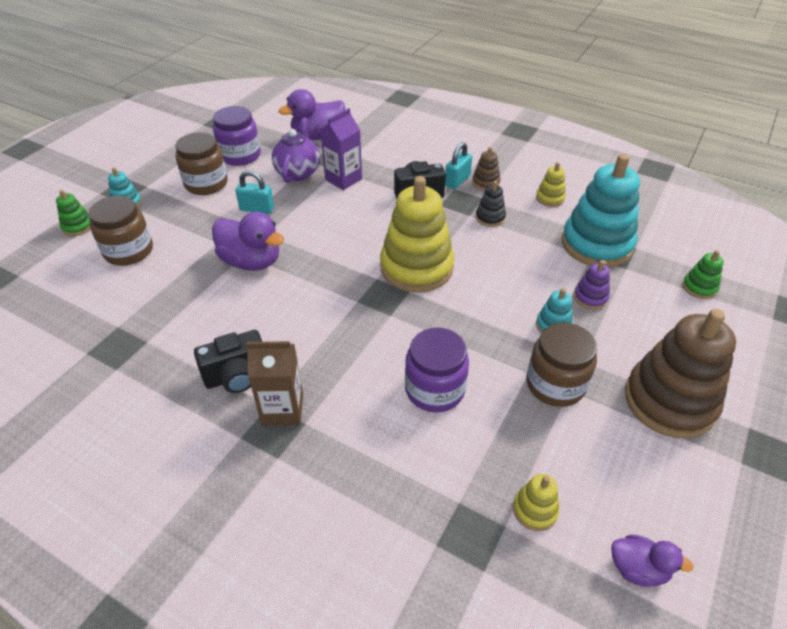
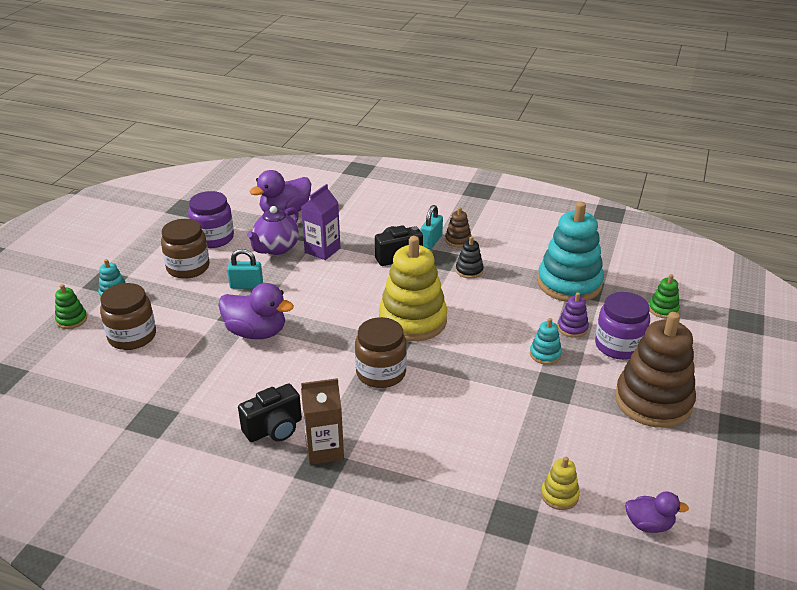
camera: 10 degrees left, 10 degrees down
(298, 172) = (276, 248): purple teapot -> purple teapot turned 150 degrees counterclockwise
(434, 389) = (454, 417): purple jar -> purple jar (618, 345)
(550, 198) = (519, 248): yellow stacking toy -> none
(555, 384) = (556, 400): brown jar -> brown jar (381, 373)

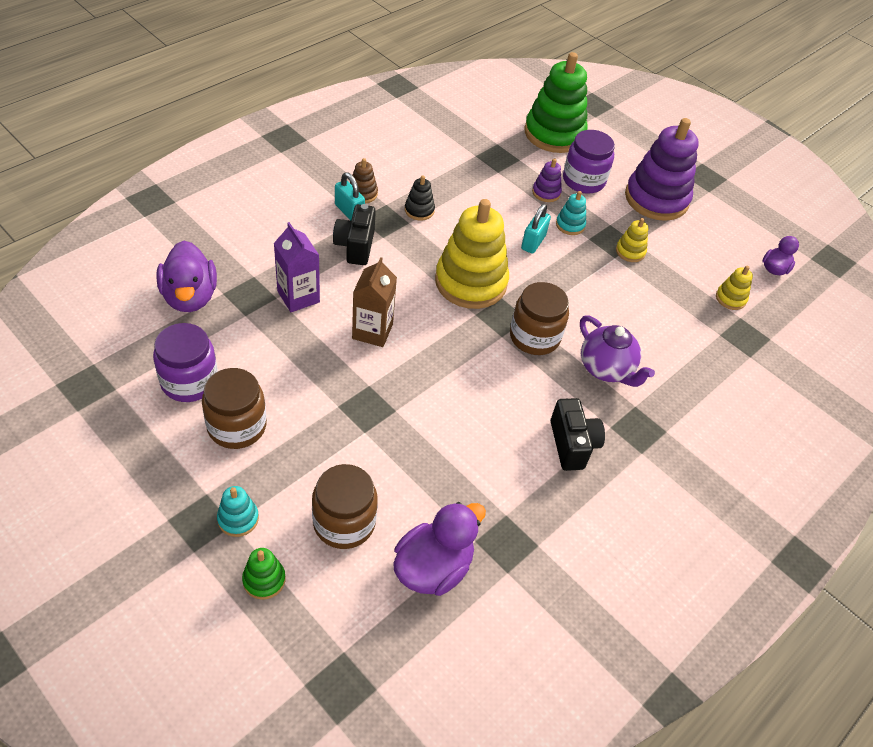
camera: 70 degrees left, 15 degrees up
(246, 285) = (317, 384): turquoise padlock -> turquoise padlock (533, 242)
(256, 332) = (412, 406): purple duck -> purple duck (433, 567)
(276, 248) = (262, 333): purple teapot -> purple teapot (606, 369)
(324, 450) = (618, 418): brown carton -> brown carton (372, 331)
(551, 402) = (630, 252): none -> yellow stacking toy
(569, 283) = (484, 162): turquoise stacking toy -> none
(653, 401) = (656, 199): brown stacking toy -> purple stacking toy
(663, 309) = (554, 134): green stacking toy -> green stacking toy, size x2.28

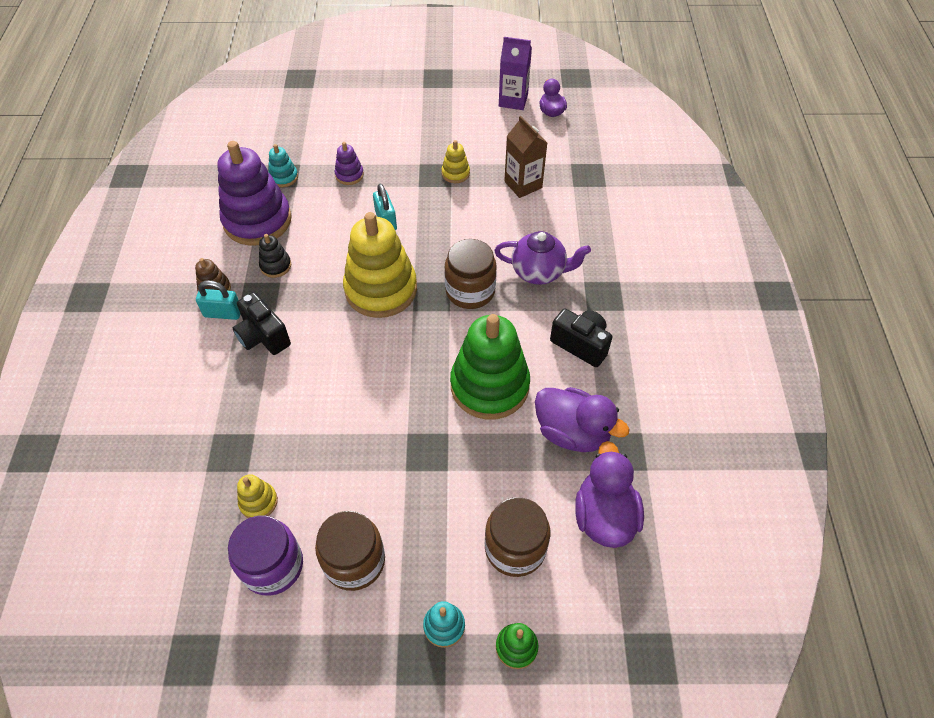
camera: 40 degrees left, 5 degrees up
(190, 297) = (182, 500): purple duck -> purple duck (572, 432)
(298, 297) = (270, 417): purple carton -> purple carton (513, 100)
(372, 331) = (359, 391): brown carton -> brown carton (523, 184)
(554, 134) = (300, 123): green stacking toy -> green stacking toy (489, 386)
(570, 225) = (394, 186): turquoise stacking toy -> turquoise stacking toy (283, 177)
(583, 180) = (363, 144): purple jar -> none
(656, 199) = (426, 119): purple stacking toy -> purple stacking toy (257, 220)
(730, 298) = (551, 155): yellow stacking toy -> yellow stacking toy (258, 502)

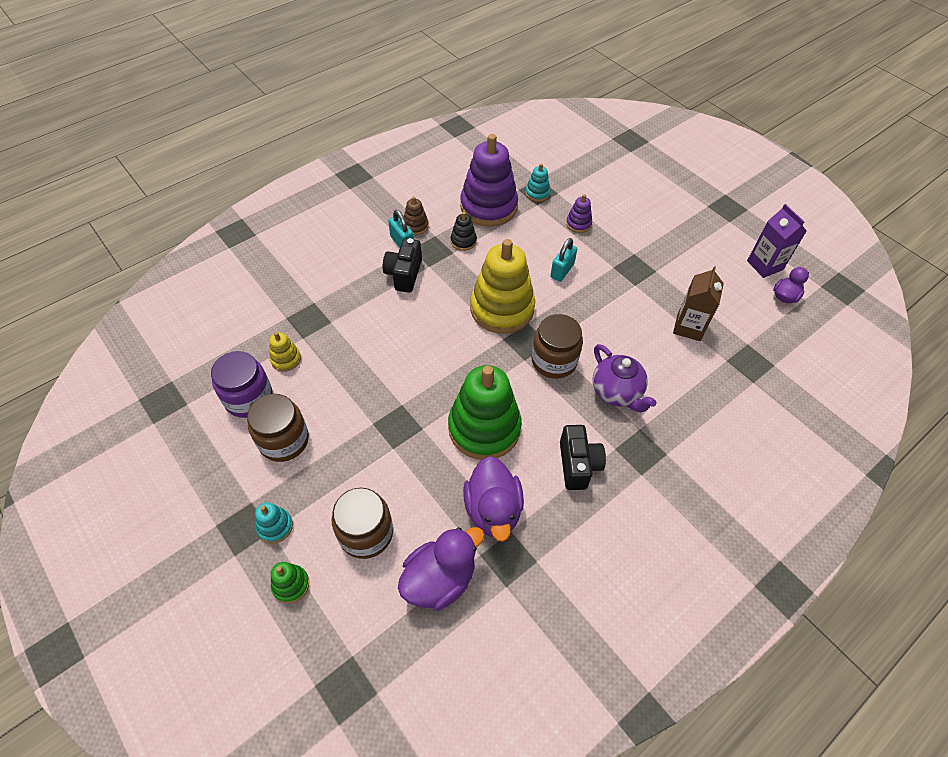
camera: 50 degrees right, 0 degrees up
(455, 173) = (650, 280): yellow stacking toy -> none

